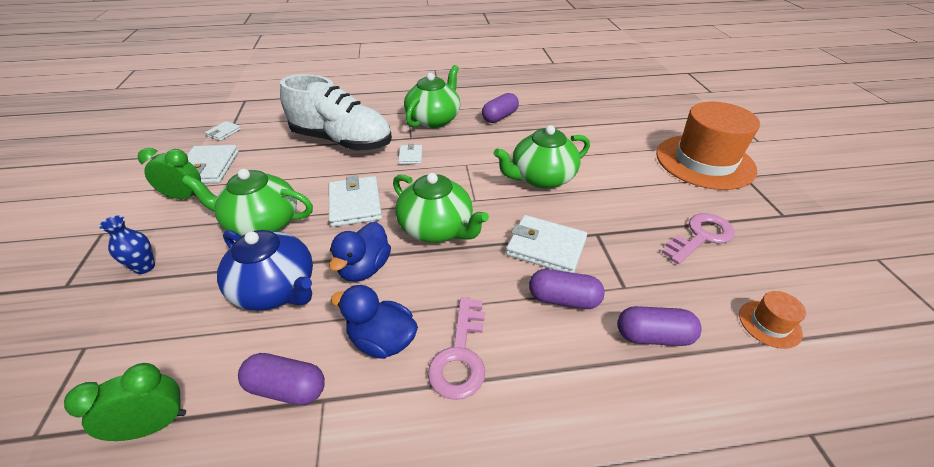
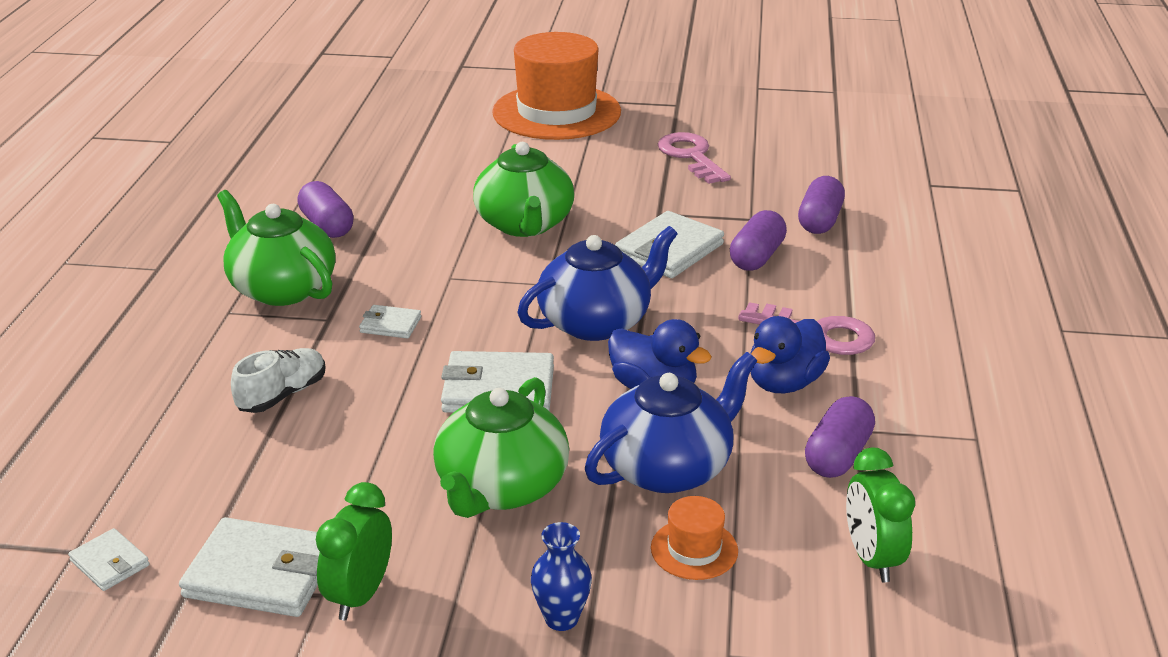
camera: 75 degrees left, 10 degrees down
(342, 141) = (282, 395): white shoe -> white shoe, size x0.45
(437, 229) = (596, 322): green teapot -> blue teapot
(769, 324) = (820, 162): orange hat -> orange hat (694, 549)

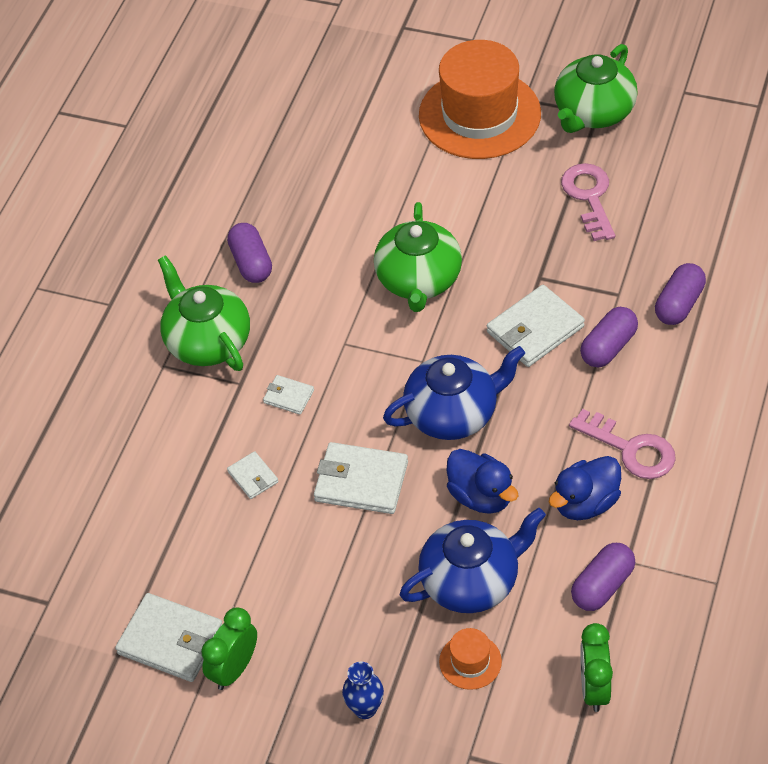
camera: 15 degrees right, 20 degrees up
(110, 563) = (71, 616): white wallet -> white wallet (253, 477)
(282, 395) = (198, 466): white shoe -> none
(501, 488) = (345, 584): green teapot -> green teapot (593, 112)

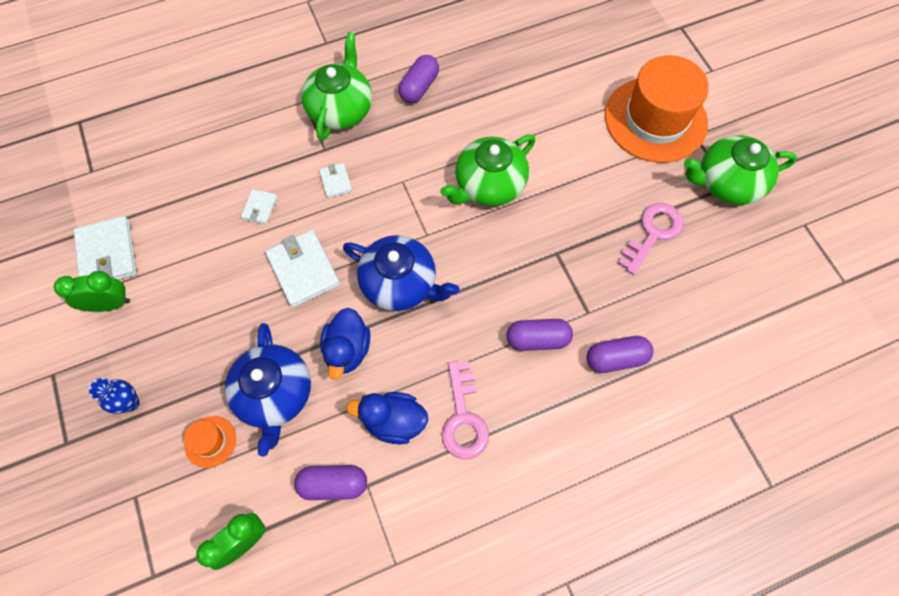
camera: 45 degrees right, 15 degrees up
(471, 581) = (275, 394): blue teapot -> blue teapot turned 60 degrees clockwise
(535, 329) = (511, 282): white wallet -> none

